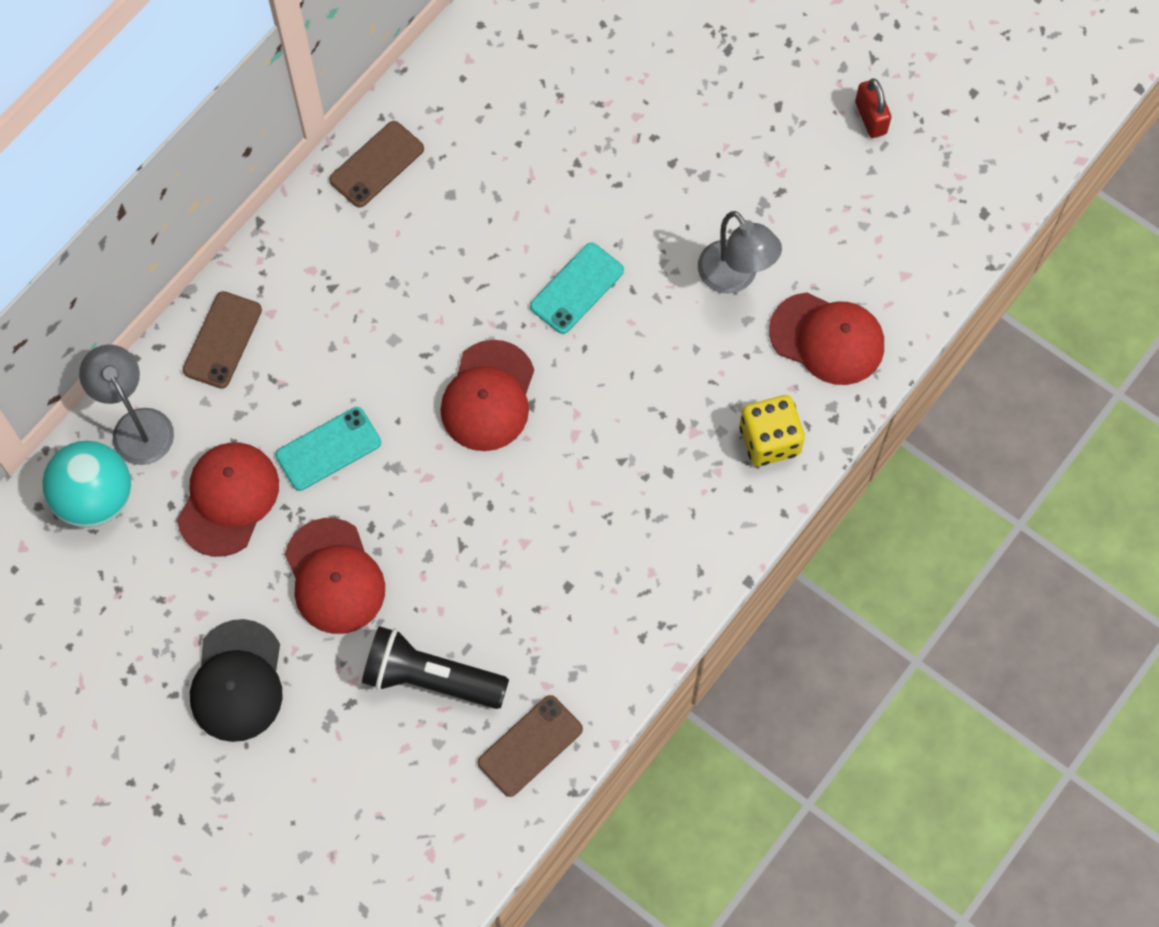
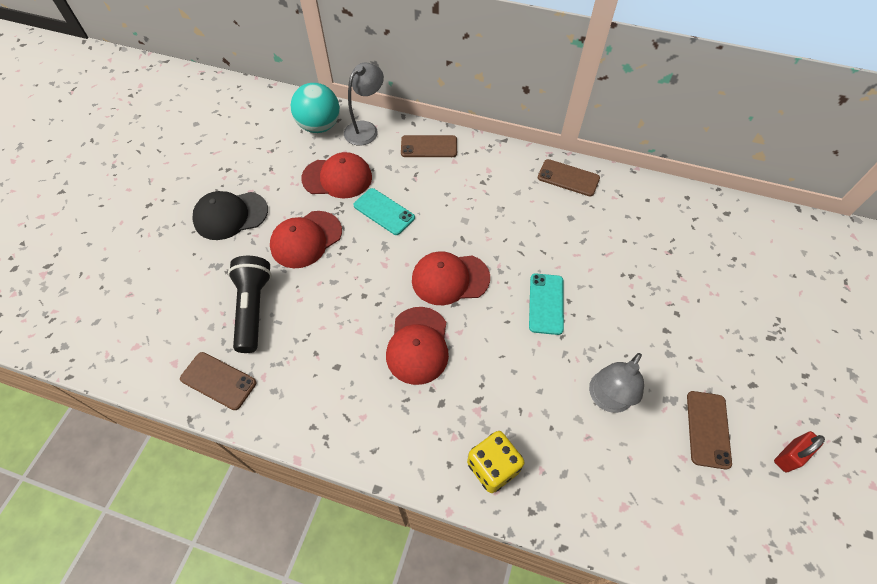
camera: 70 degrees right, 10 degrees down
(577, 288) = (546, 303): turquoise phone -> turquoise phone turned 75 degrees clockwise
(811, 184) = (708, 429): none -> brown phone
(827, 339) = (593, 483): red cap -> red cap (418, 345)

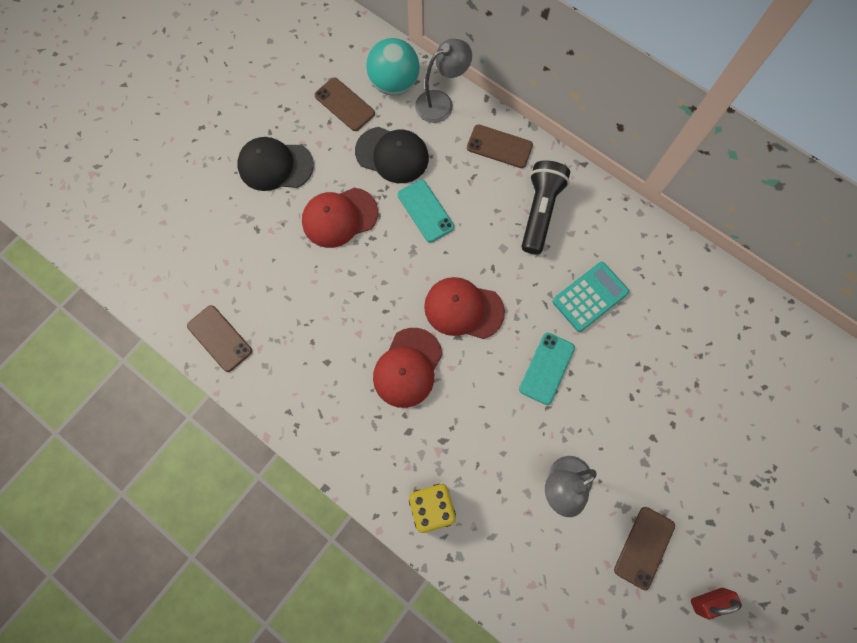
camera: 20 degrees right, 15 degrees up
(253, 308) = (269, 276): black flashlight -> black flashlight (540, 211)
(337, 178) = (392, 155): red cap -> black cap
(556, 235) = (590, 297): none -> turquoise calculator
(568, 178) = (632, 234): brown phone -> brown phone (344, 104)

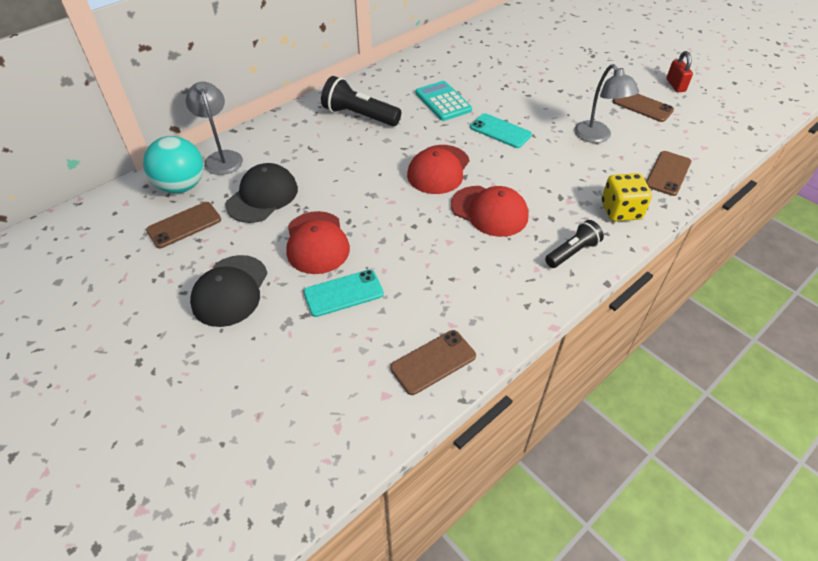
camera: 80 degrees left, 25 degrees down
(361, 454) = (572, 252): none -> black flashlight
(425, 211) = (333, 181): turquoise phone -> turquoise phone (343, 293)
(499, 146) = (287, 129): brown phone -> brown phone (668, 173)

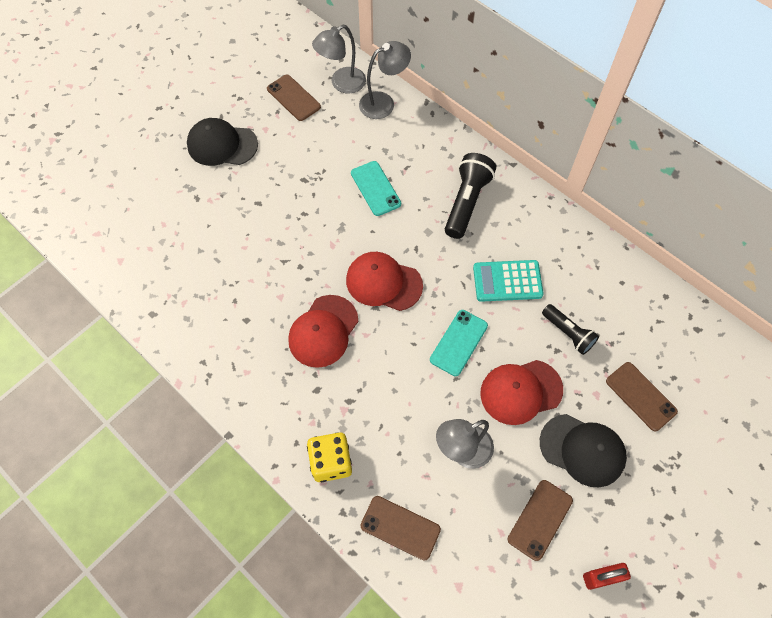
camera: 85 degrees right, 15 degrees up
(182, 186) = (342, 84): turquoise ball -> grey lamp
(262, 196) = (332, 143): black cap -> black cap (582, 450)
(317, 242) = (276, 193): red cap -> red cap (521, 391)
(343, 293) = (218, 221): turquoise phone -> turquoise phone (375, 188)
(433, 362) = (147, 290): brown phone -> brown phone (641, 396)
(443, 102) = (507, 281): turquoise calculator -> turquoise calculator turned 150 degrees counterclockwise
(572, 252) = (268, 406): black flashlight -> black flashlight (568, 333)

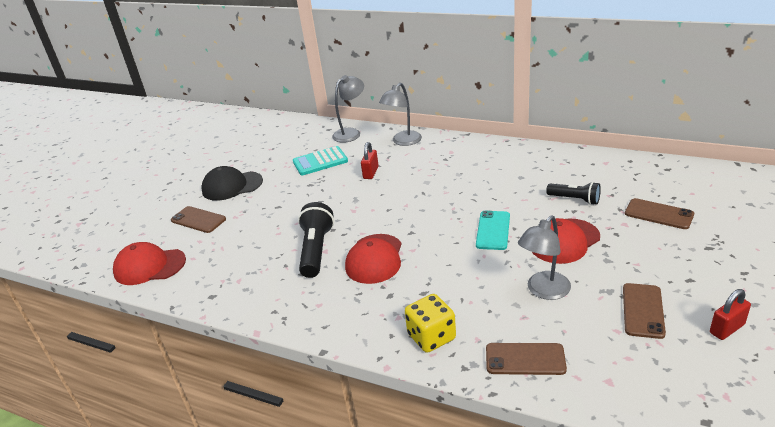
camera: 15 degrees left, 30 degrees down
(293, 98) = (279, 149): brown phone -> brown phone (198, 220)
(342, 84) = (313, 133): grey lamp -> grey lamp (403, 141)
(375, 188) = (371, 173): turquoise phone -> red padlock
(383, 282) = (409, 217): red cap -> red cap (149, 266)
(466, 202) = (446, 160): black flashlight -> black flashlight (316, 250)
(507, 281) = (507, 188): turquoise calculator -> turquoise calculator (320, 162)
(582, 450) = (641, 257): black cap -> none

